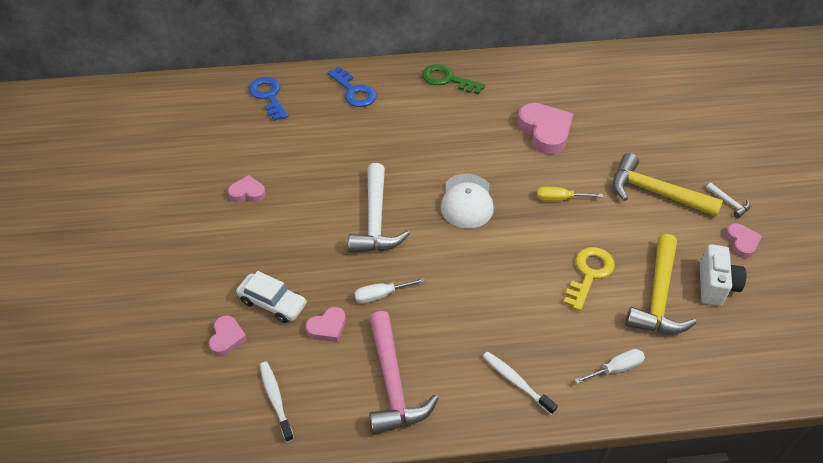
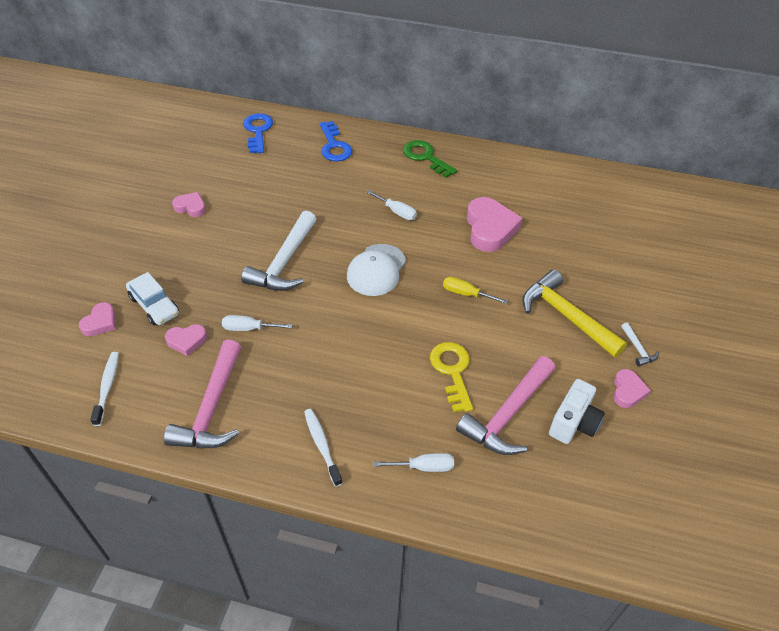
camera: 20 degrees right, 0 degrees up
(452, 140) = (396, 212): none -> white screwdriver
(589, 274) = (452, 371): yellow key -> yellow key turned 60 degrees counterclockwise
(658, 297) = (507, 415): yellow hammer -> pink hammer

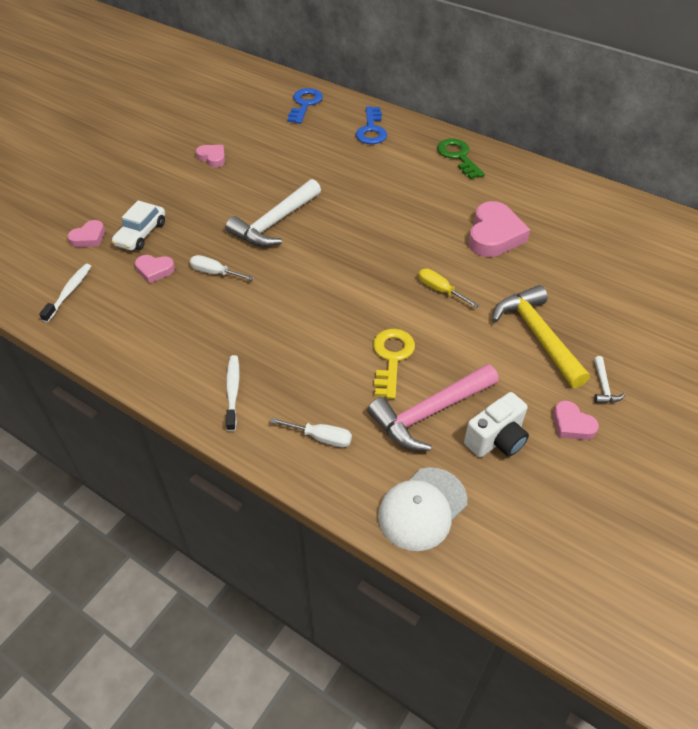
camera: 20 degrees right, 0 degrees up
(154, 305) = (141, 234): white car -> white car turned 45 degrees clockwise
(212, 408) = (149, 333): pink hammer -> none
(376, 270) = (360, 249): white cap -> white cap (422, 508)
(396, 212) = (405, 200): white screwdriver -> none
(627, 391) = (572, 424): pink heart -> pink heart turned 105 degrees clockwise

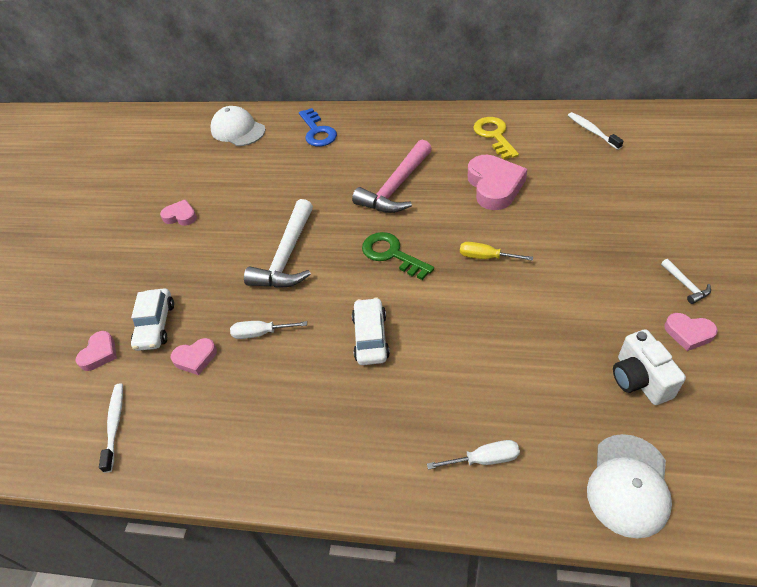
camera: 20 degrees left, 0 degrees up
(233, 391) = (364, 453): white toothbrush -> white toothbrush (592, 131)
(297, 312) = (370, 337): none -> white car
(305, 104) = (238, 130): blue key -> white cap
(391, 358) = (490, 343): yellow key -> yellow key (494, 135)
(429, 413) = (563, 382): pink hammer -> pink hammer (396, 187)
(458, 156) = (412, 127): green key -> green key (391, 254)
(496, 439) = (639, 380): white camera -> white camera turned 135 degrees clockwise
(537, 335) = (598, 263): yellow hammer -> none

